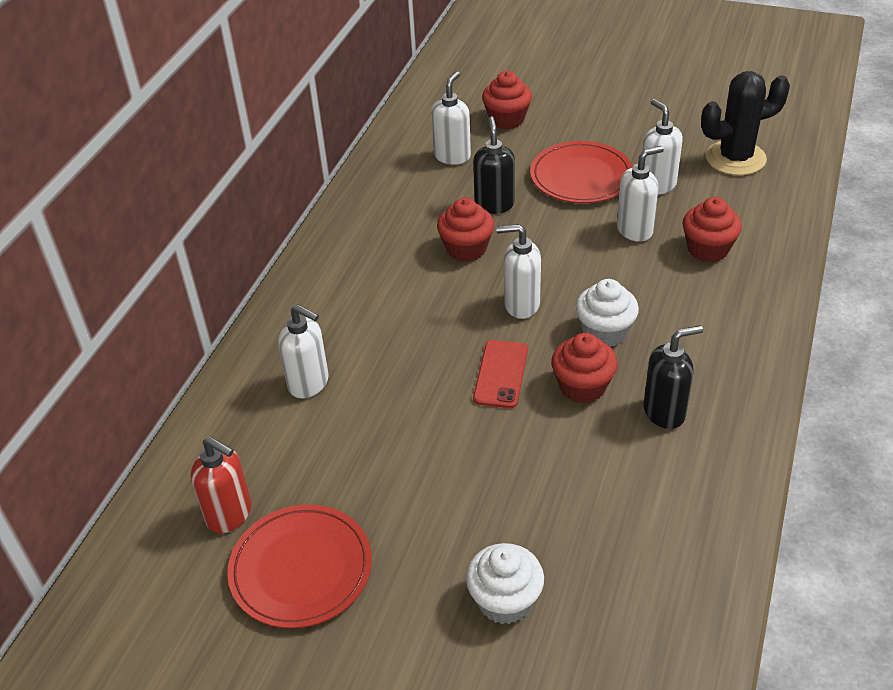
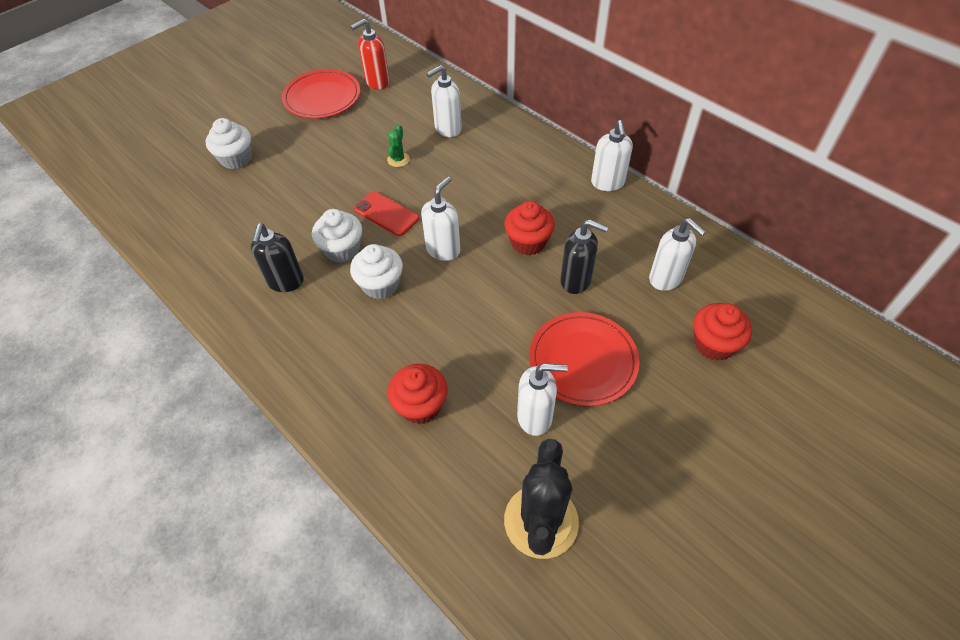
camera: 115 degrees right, 10 degrees up
(398, 406) = (398, 159): none -> green cactus
(582, 386) = (342, 249): red cupcake -> white cupcake
(635, 230) = (481, 363): white soap dispenser -> white soap dispenser (607, 183)

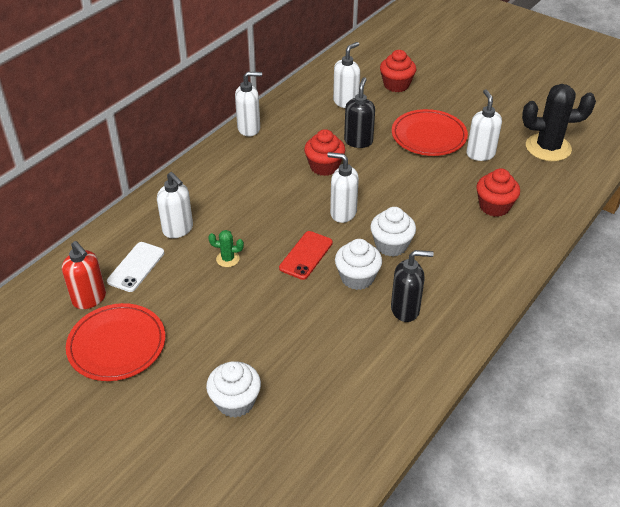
camera: 100 degrees left, 10 degrees down
(406, 105) = (136, 267): none -> white phone

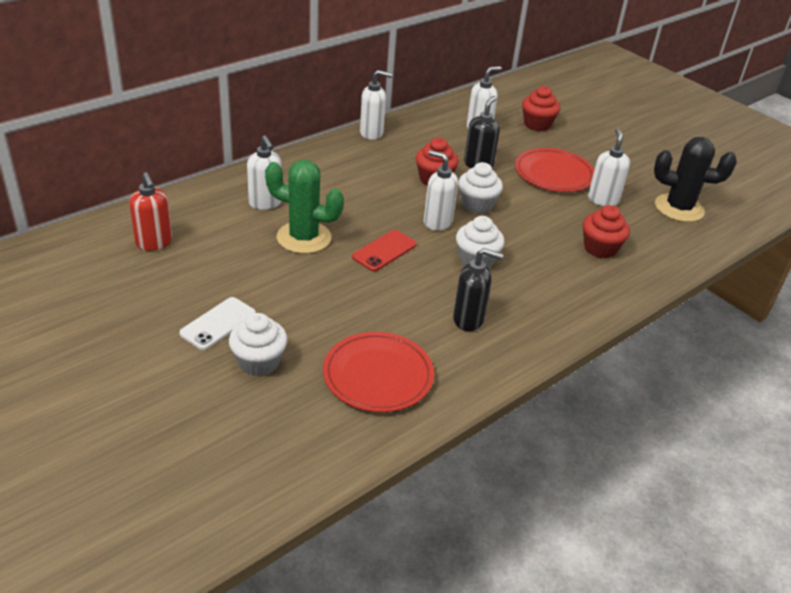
camera: 10 degrees right, 5 degrees down
(117, 345) = (163, 287): red plate -> red plate (378, 375)
(136, 267) = (210, 226): white phone -> white phone (218, 323)
(227, 259) = (304, 238): green cactus -> green cactus, size x2.23
(357, 278) = (429, 281): white cupcake -> white cupcake (477, 205)

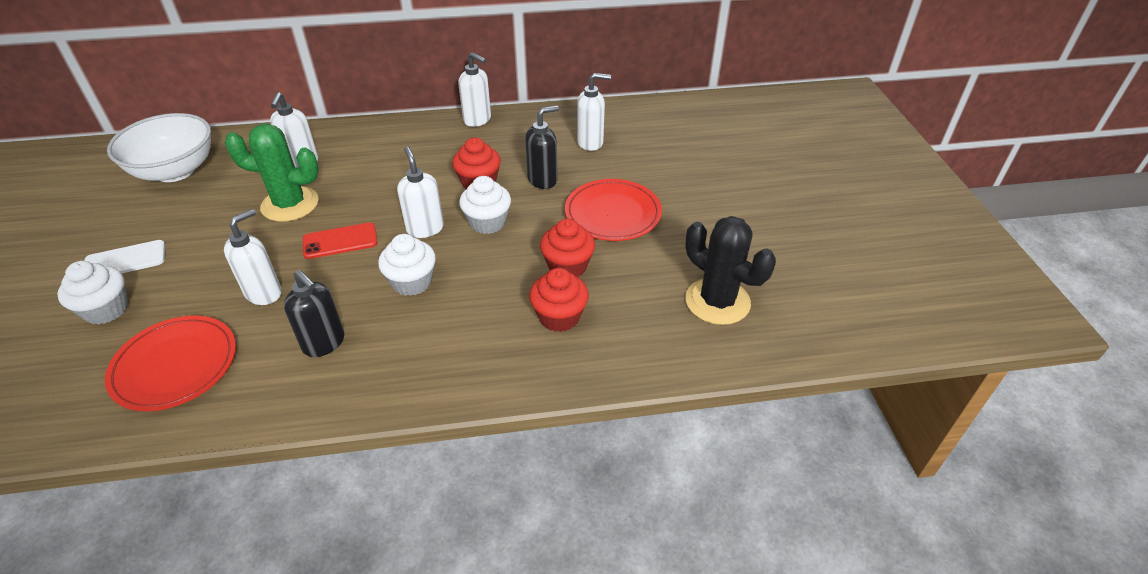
camera: 35 degrees right, 5 degrees up
(154, 243) = (175, 171): red soap dispenser -> white bowl
(304, 238) = (290, 204): green cactus -> green cactus turned 45 degrees counterclockwise
(537, 124) = (662, 153): red cupcake -> red cupcake (567, 266)
(603, 200) = (633, 260): white soap dispenser -> white soap dispenser (264, 293)

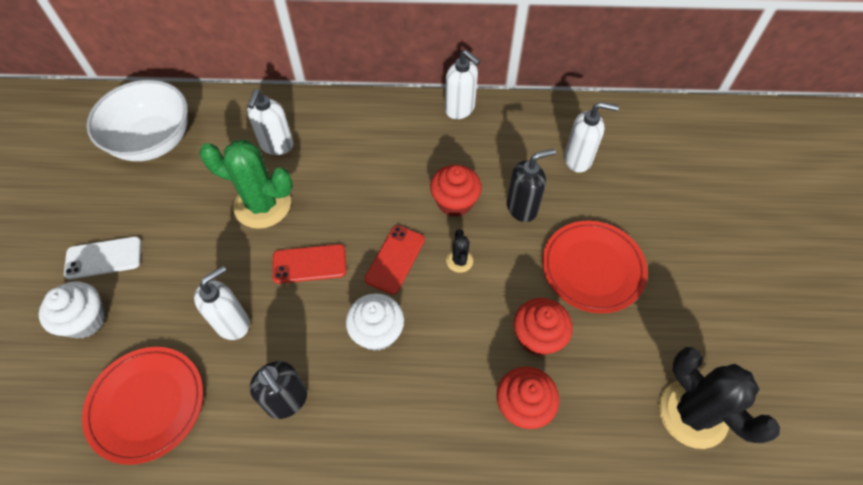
camera: 10 degrees right, 15 degrees up
(425, 228) = (395, 259): white soap dispenser -> red phone
(487, 222) = (459, 261): white cupcake -> black cactus

